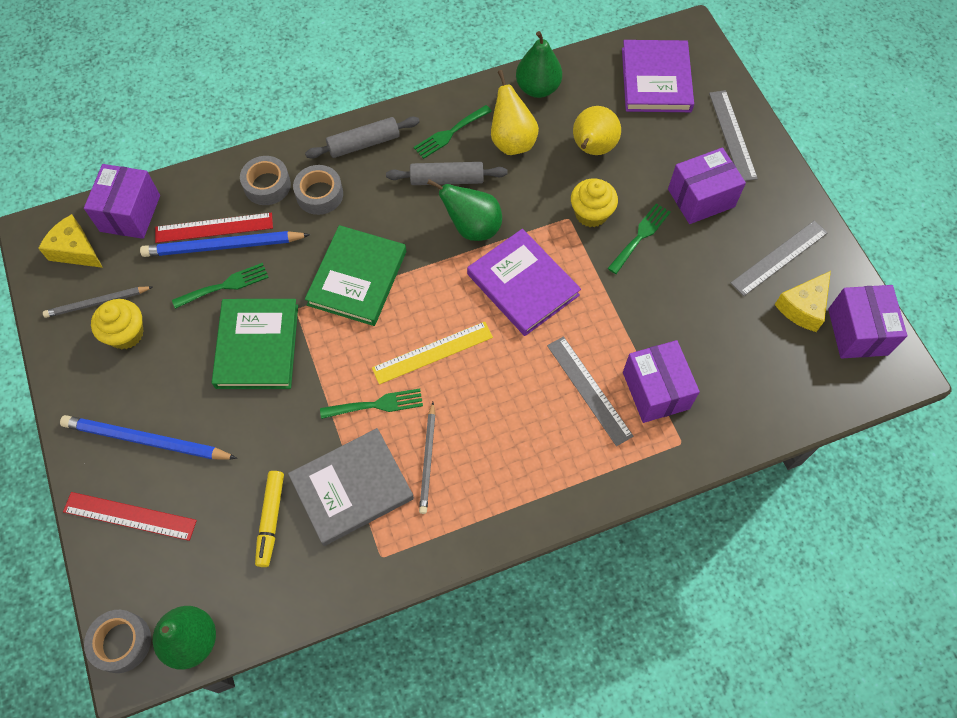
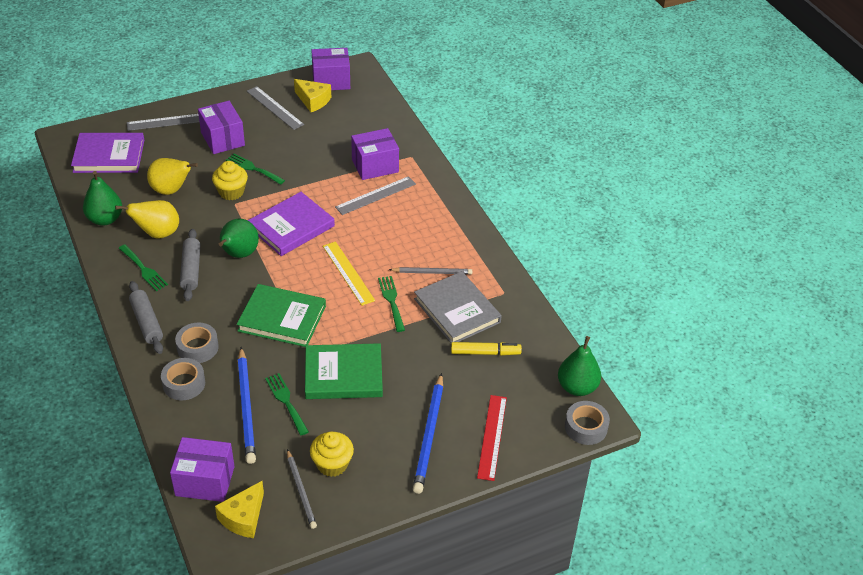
camera: 95 degrees left, 20 degrees down
(214, 228) = (226, 416): red ruler -> none

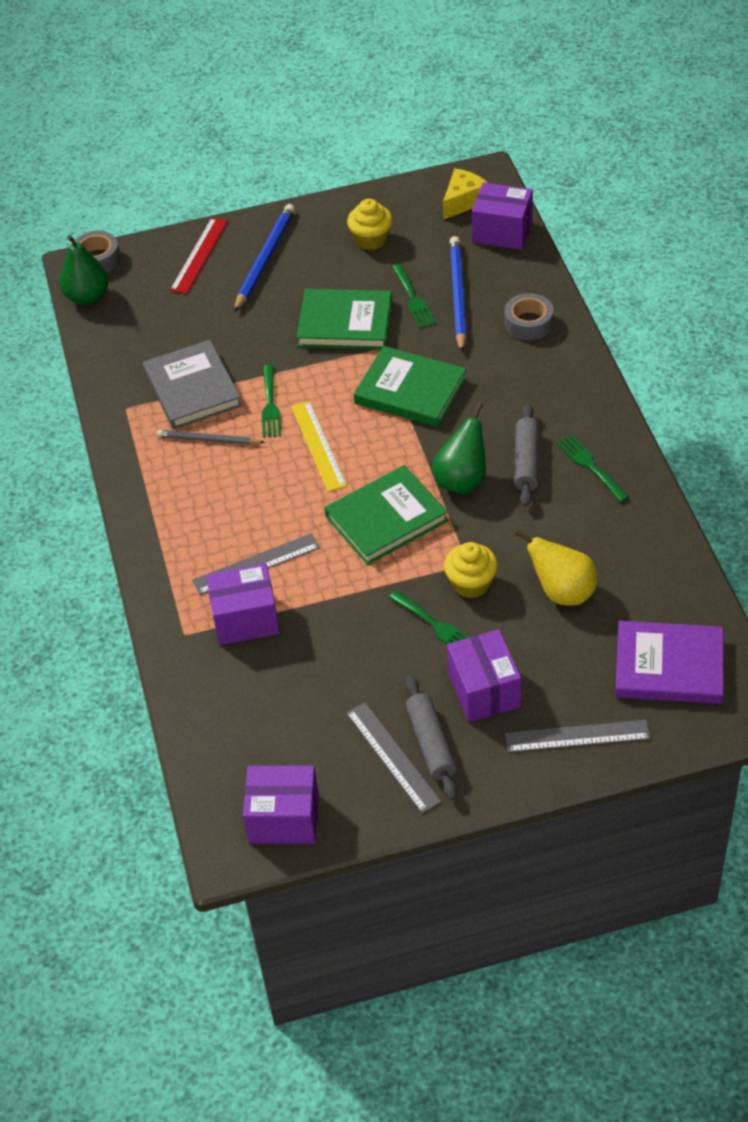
camera: 165 degrees left, 5 degrees up
(105, 219) = (655, 547): green pear -> none
(147, 322) = (579, 395): grey rolling pin -> grey rolling pin (431, 743)
(157, 233) = (576, 519): yellow pear -> none
(197, 347) = (514, 362): grey tape -> none
(291, 227) = (386, 519): purple book -> green book
(301, 490) = (405, 219): grey pencil -> none
(313, 101) = (323, 769): yellow cheese -> none
(485, 353) = (176, 338): yellow marker -> none

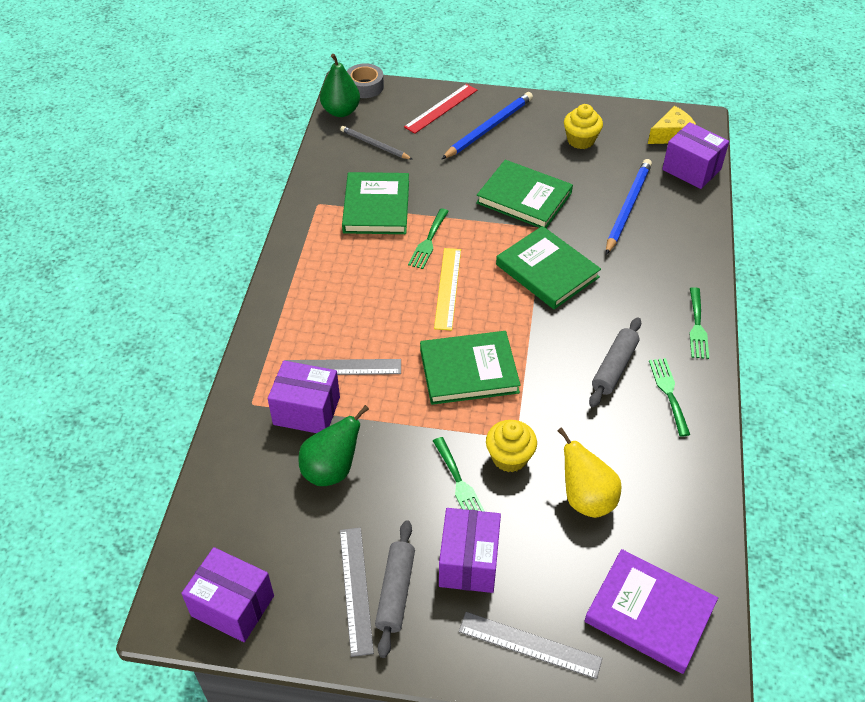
camera: 20 degrees right, 0 degrees up
(192, 388) = (376, 207): grey book -> green book
(208, 440) = (364, 251): grey pencil -> grey pencil (374, 145)
(413, 299) = (589, 198): green fork -> green fork (697, 327)
(462, 480) = (550, 363): green pear -> green pear (332, 470)
(528, 323) = (676, 250): grey tape -> none

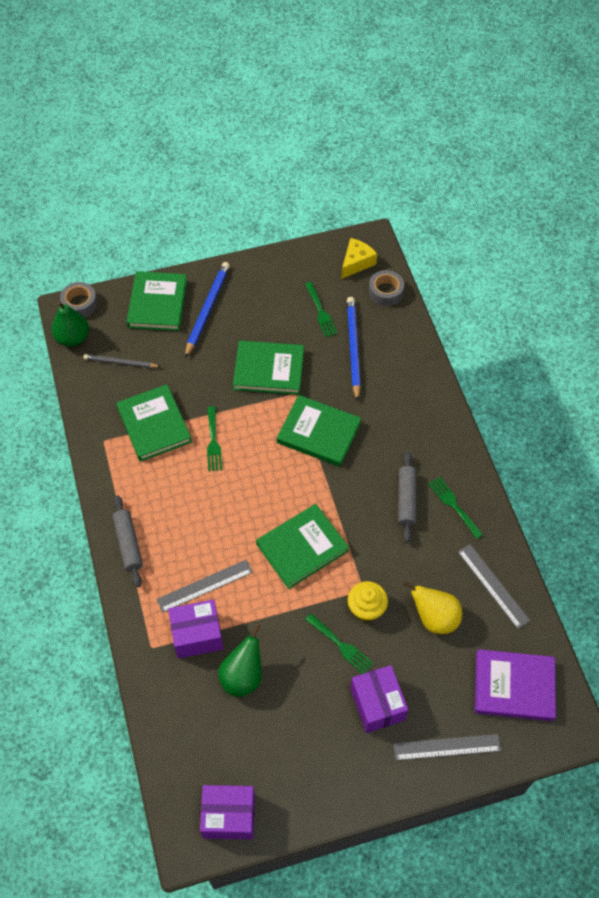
camera: 25 degrees left, 10 degrees up
(356, 589) = (310, 762): grey ruler -> grey ruler (493, 585)
(395, 592) = (338, 751): grey rolling pin -> grey rolling pin (128, 544)
(441, 108) = (157, 303): red ruler -> green book
(447, 288) = (250, 480): yellow ruler -> none
(580, 140) = (287, 294): yellow cupcake -> none
(691, 169) = (385, 292): purple box -> grey tape
(697, 327) = (450, 439): green fork -> green fork (321, 312)

